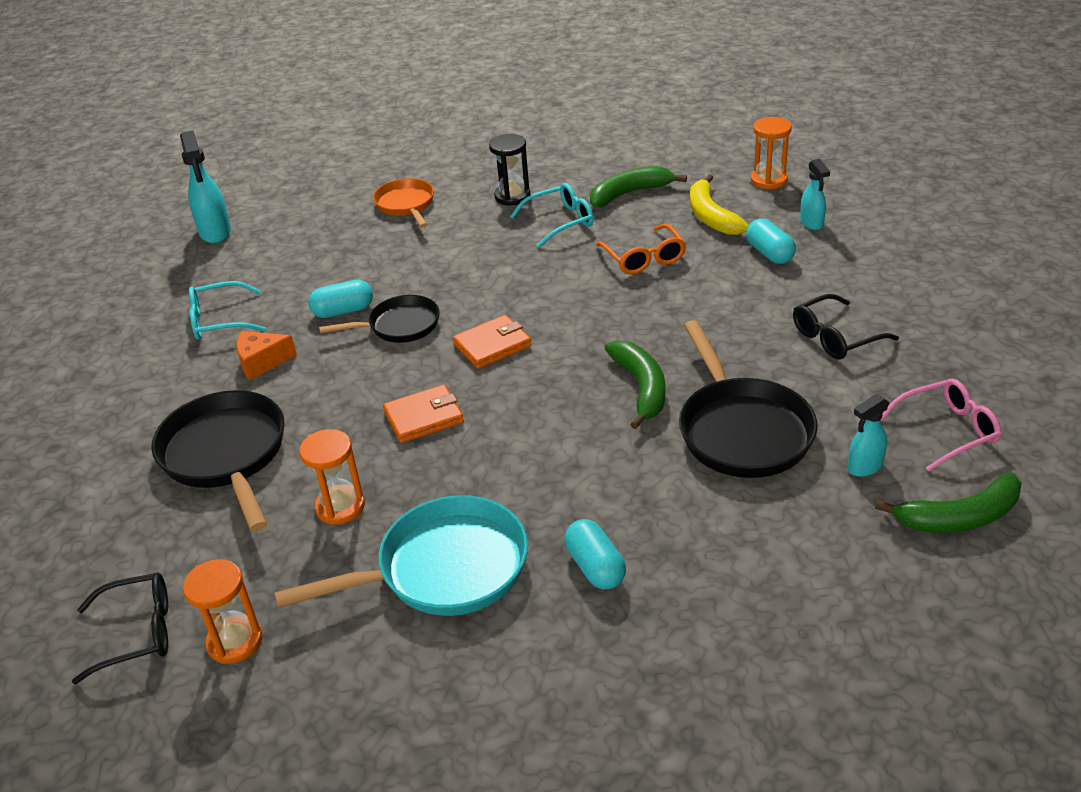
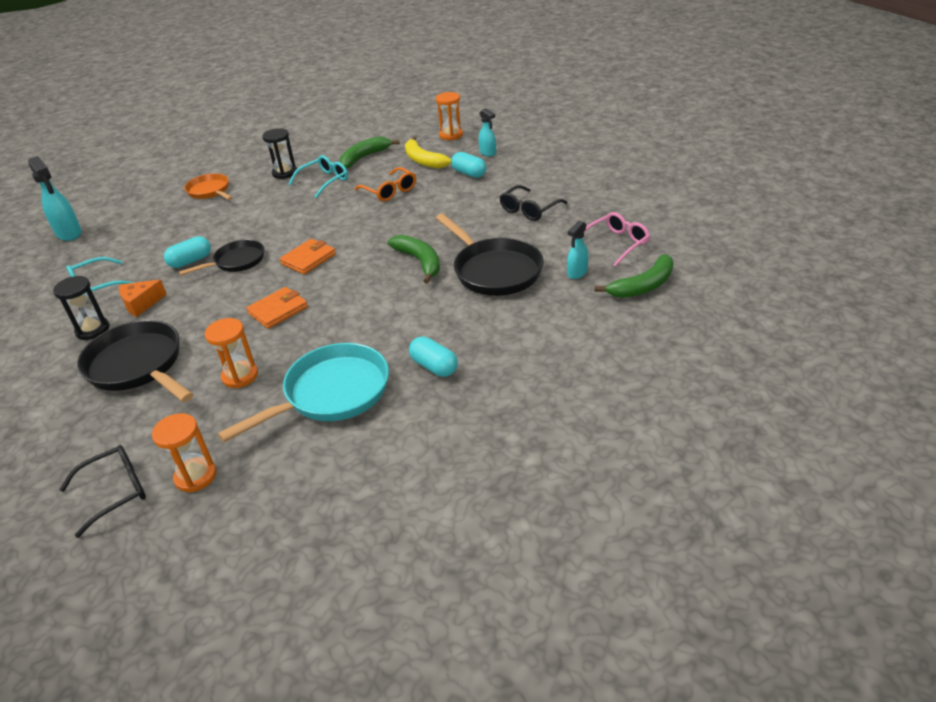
camera: 20 degrees left, 0 degrees up
(193, 386) = (92, 330): none -> black hourglass

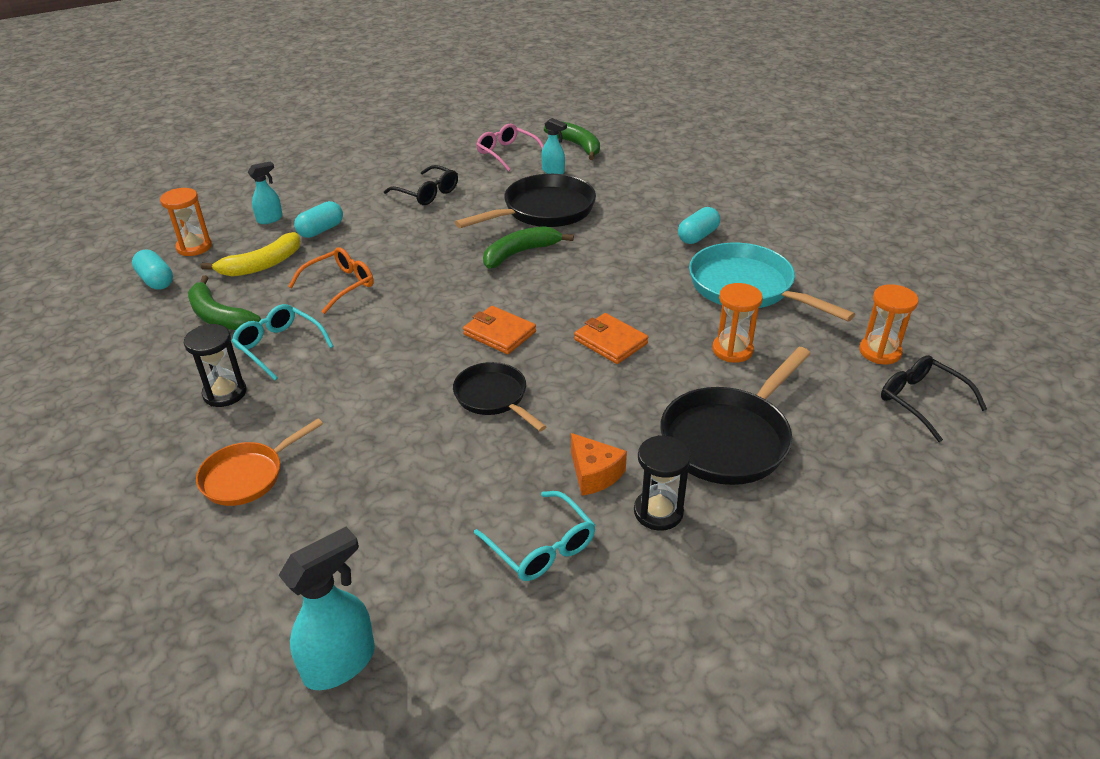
camera: 95 degrees left, 0 degrees up
(190, 261) = (484, 447): turquoise capsule -> turquoise capsule (156, 280)

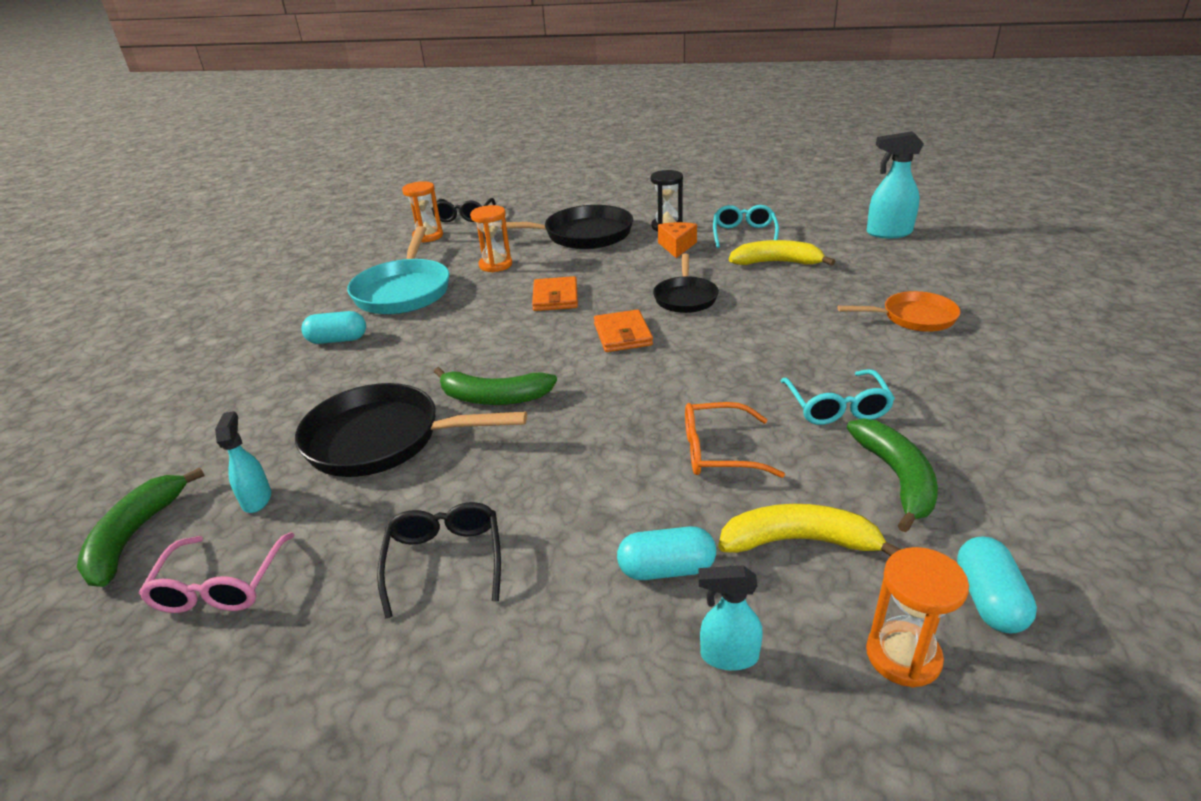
camera: 135 degrees left, 5 degrees down
(225, 393) = (915, 384): black hourglass -> none
(448, 502) = (777, 263): none -> yellow banana

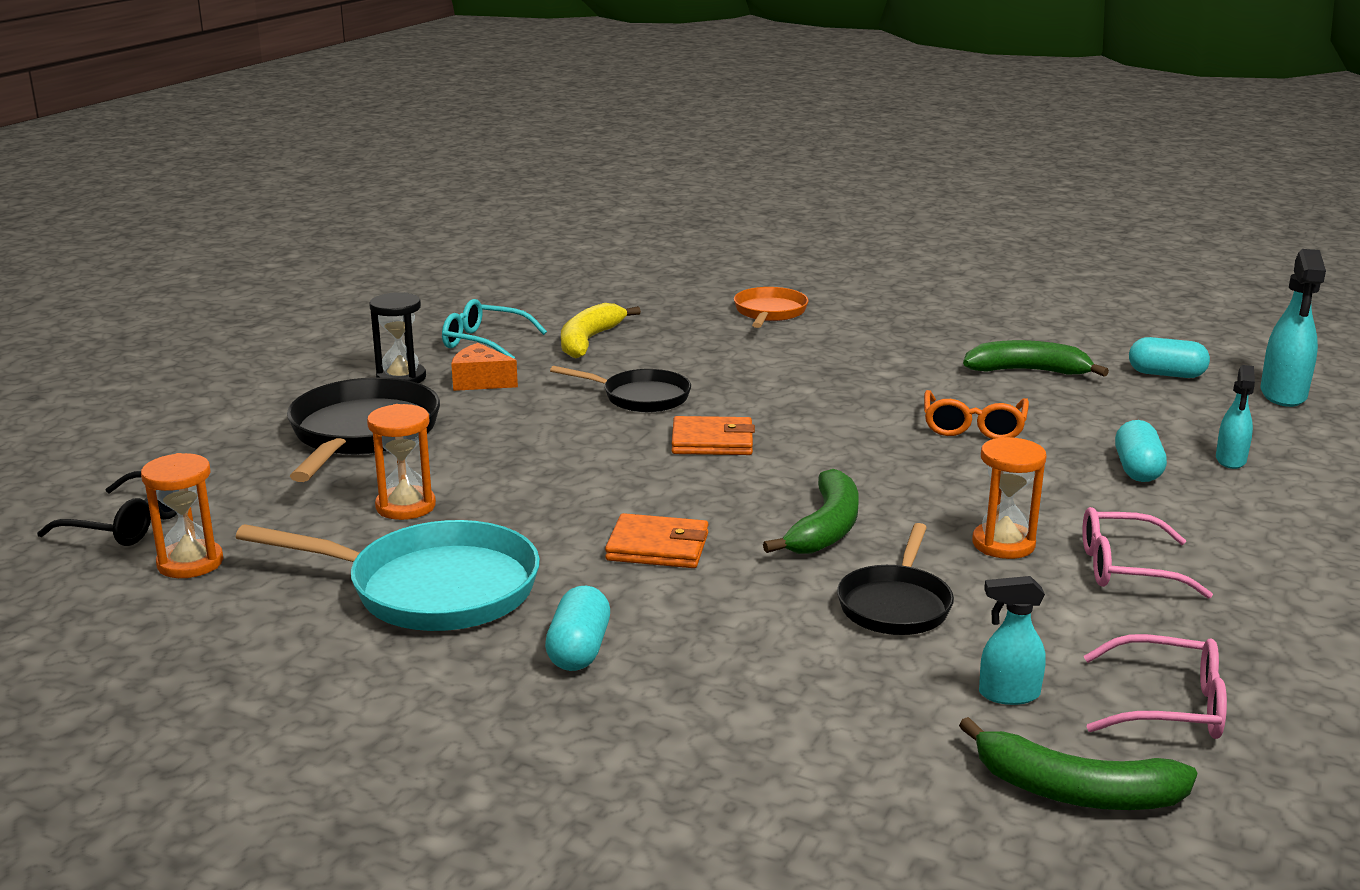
camera: 80 degrees left, 10 degrees down
(383, 439) = (895, 605): black pan -> black pan, size x0.61
(445, 560) = (1125, 568): black glasses -> pink glasses
(555, 297) = (570, 471): orange wallet -> orange wallet (657, 547)
(799, 541) = (1104, 417): yellow banana -> none
(837, 407) = (916, 370): turquoise glasses -> none
(888, 233) = (564, 282): turquoise spray bottle -> turquoise spray bottle (1283, 395)
(903, 656) = (1221, 408): orange hourglass -> orange hourglass (1003, 544)

